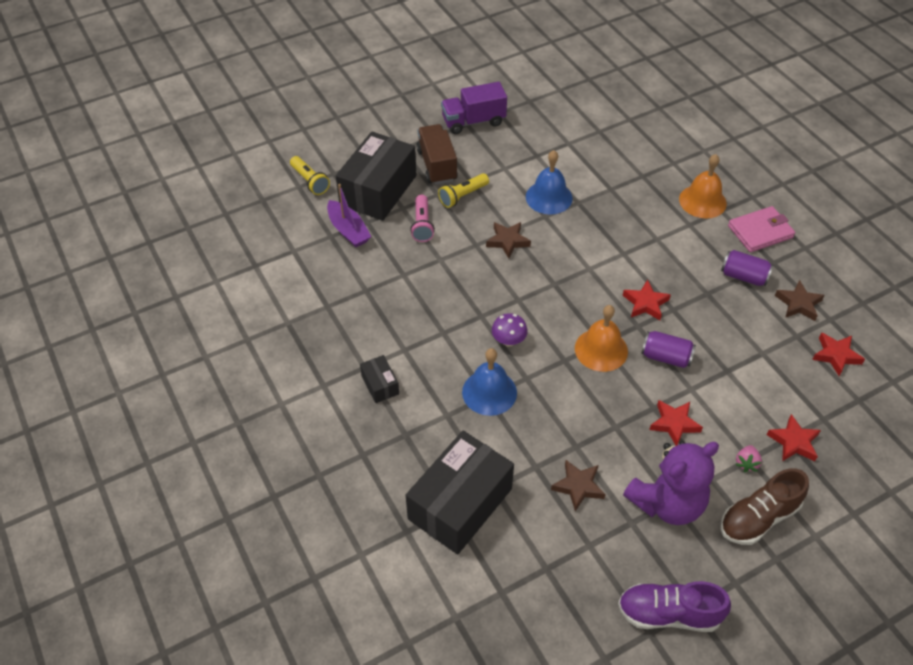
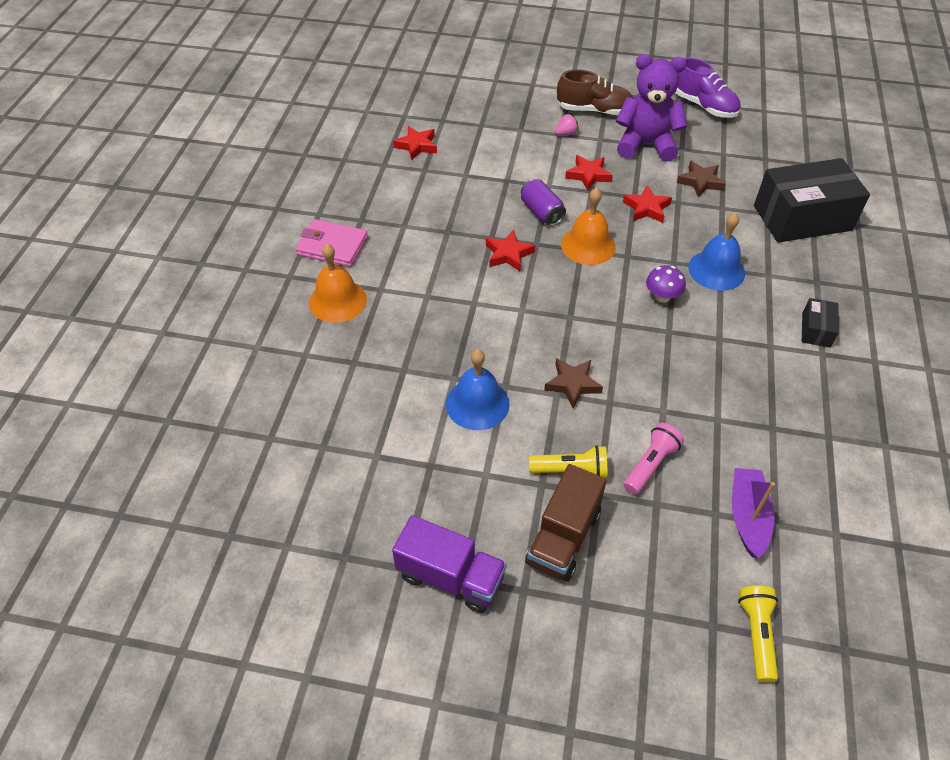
camera: 140 degrees left, 0 degrees up
(378, 190) = (669, 552): black box -> none
(743, 276) = (400, 225): purple can -> none
(794, 442) = (519, 126): red star -> red star (646, 208)
(798, 304) = (390, 185): brown star -> none

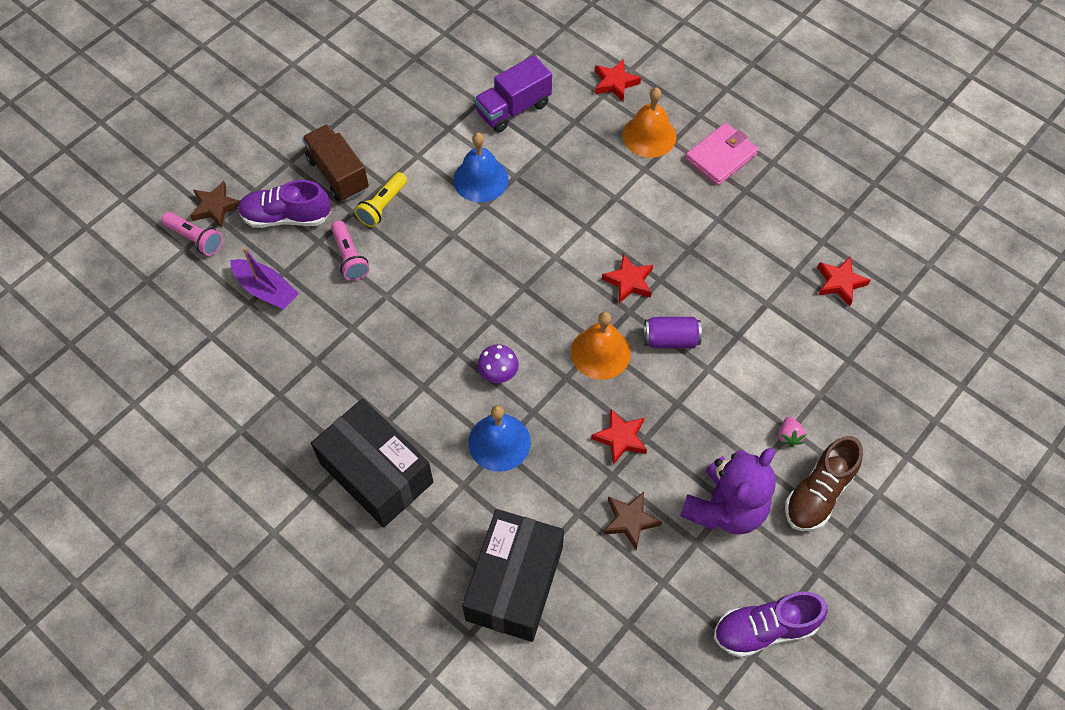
camera: 120 degrees right, 10 degrees up
(450, 577) = (359, 103): purple truck -> purple truck (513, 108)
(572, 384) = (454, 249): brown star -> brown star (215, 207)
(588, 175) = (704, 415): red star -> red star (615, 83)
(654, 555) = (286, 217): none -> purple shoe
(756, 634) = (195, 239): yellow flashlight -> pink flashlight
(816, 330) = (376, 473): black box -> black box, size x2.25

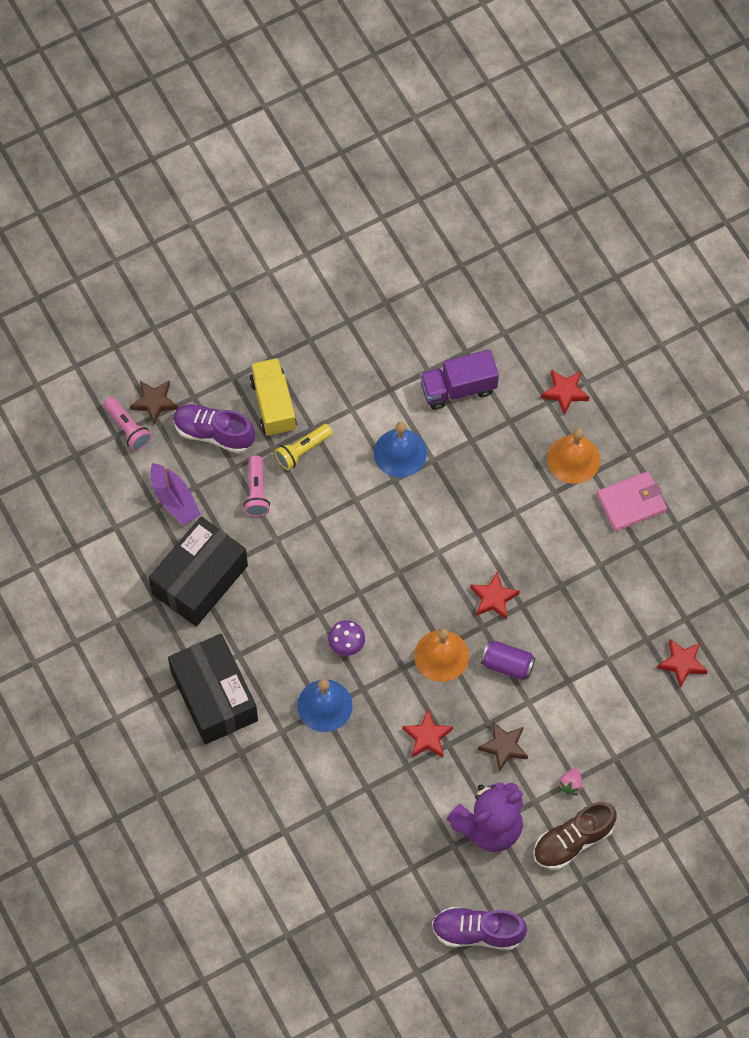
camera: 20 degrees right, 5 degrees up
(338, 174) = (273, 405): brown truck -> yellow truck
(514, 583) = (293, 826): black box -> black box (200, 579)
(630, 521) = (406, 809): brown star -> brown star (504, 746)

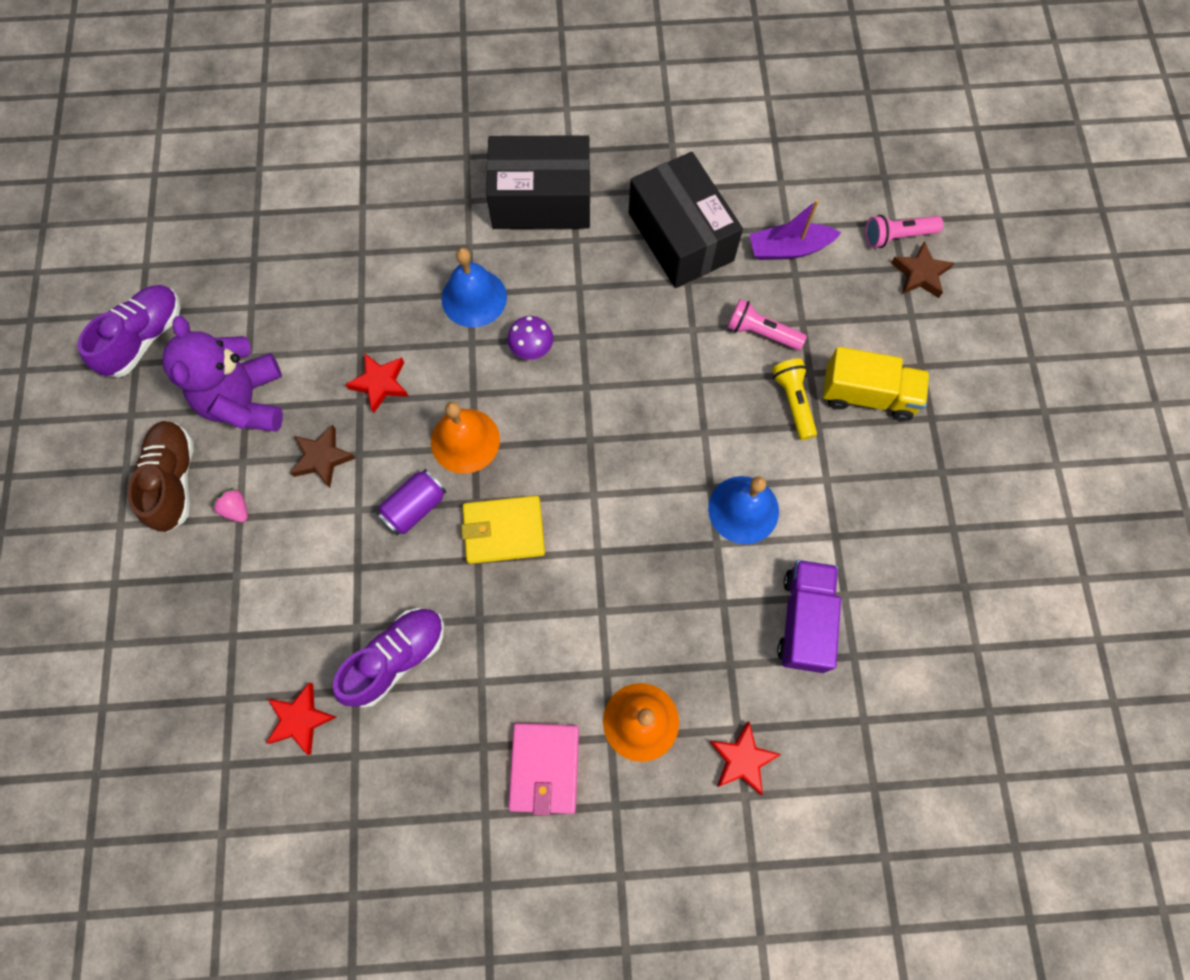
camera: 115 degrees right, 5 degrees up
(213, 433) = (855, 318): purple shoe -> purple shoe (396, 658)
(493, 598) = (504, 531): red star -> yellow wallet

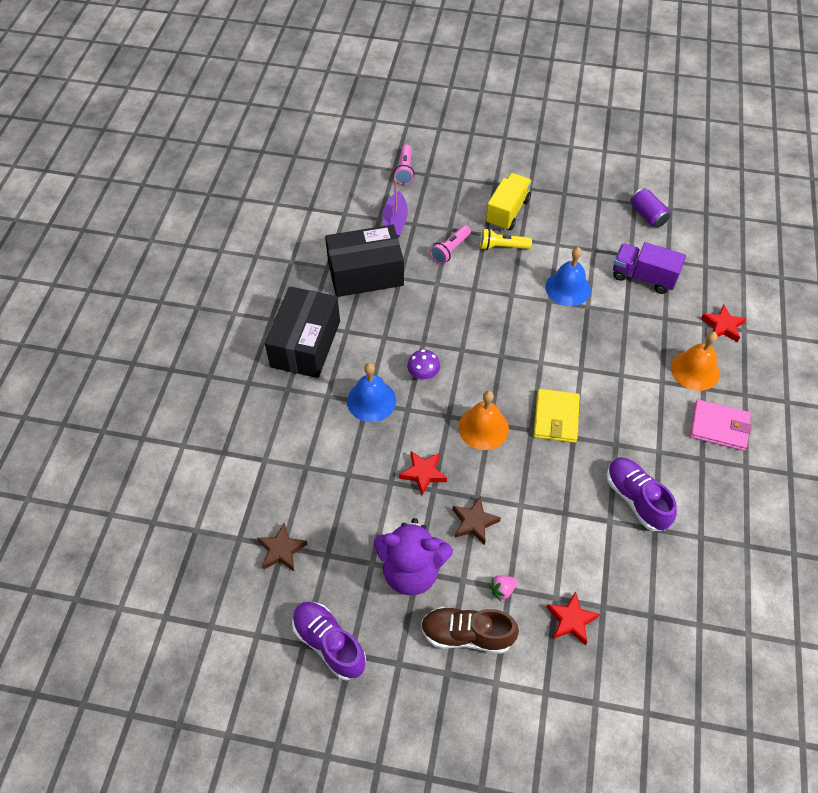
camera: 75 degrees left, 15 degrees down
(300, 719) = (671, 568): red star -> red star (571, 620)
(415, 507) = (527, 468): purple can -> purple can (647, 215)
(920, 274) = (434, 167): brown star -> brown star (281, 550)

